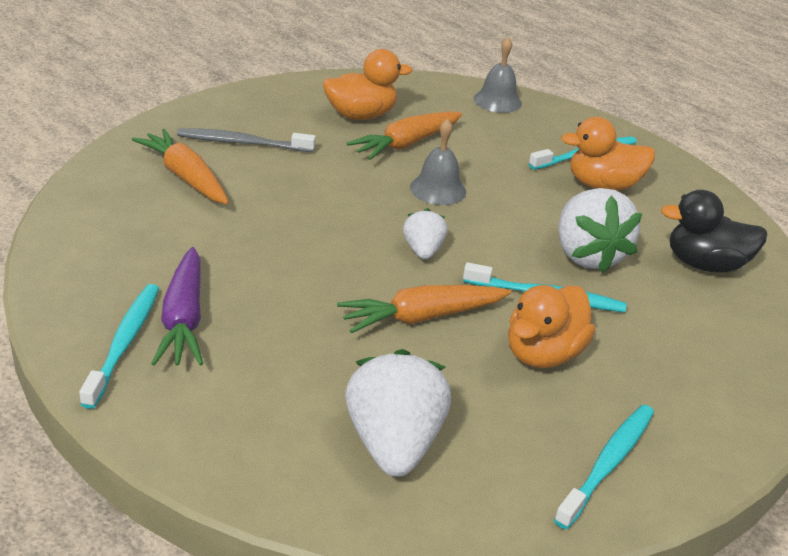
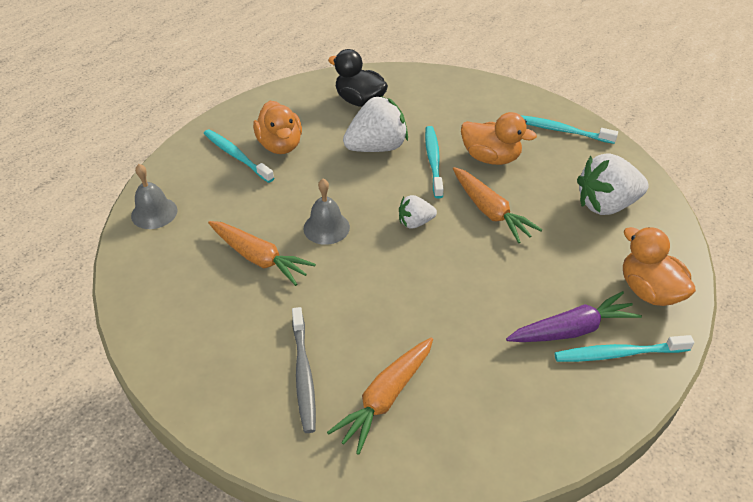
camera: 100 degrees left, 10 degrees up
(361, 115) = (214, 299): orange duck -> orange duck (648, 291)
(705, 264) = (360, 101): black duck -> black duck turned 135 degrees clockwise

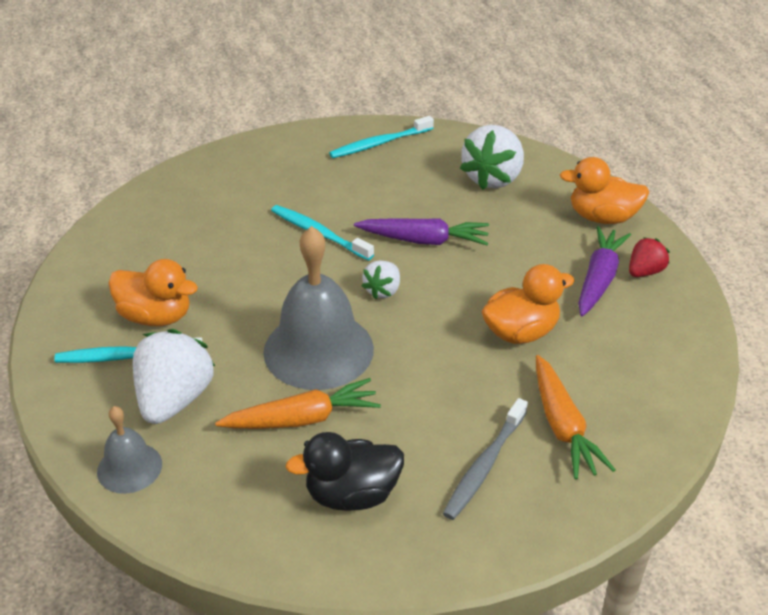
camera: 50 degrees left, 5 degrees down
(303, 374) = (484, 465): grey toothbrush -> grey toothbrush turned 90 degrees clockwise
(326, 227) = (318, 350): grey bell -> grey bell, size x1.92
(360, 101) = (168, 227): black duck -> black duck (352, 494)
(377, 147) = (252, 255): white strawberry -> white strawberry (174, 399)
(490, 158) = (360, 200): orange duck -> orange duck (521, 332)
(490, 211) = (424, 240): orange carrot -> purple carrot
(618, 353) = (645, 272): turquoise toothbrush -> red strawberry

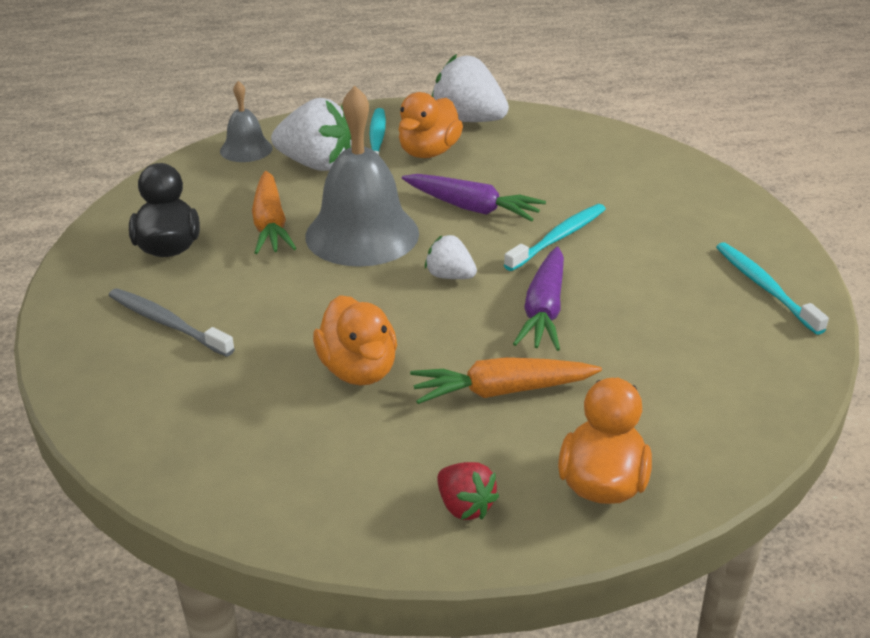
camera: 95 degrees right, 5 degrees down
(493, 178) = (695, 381): white strawberry -> white strawberry (468, 120)
(563, 426) = (197, 383): orange carrot -> orange carrot (501, 391)
(599, 279) = (453, 454): purple carrot -> purple carrot (472, 208)

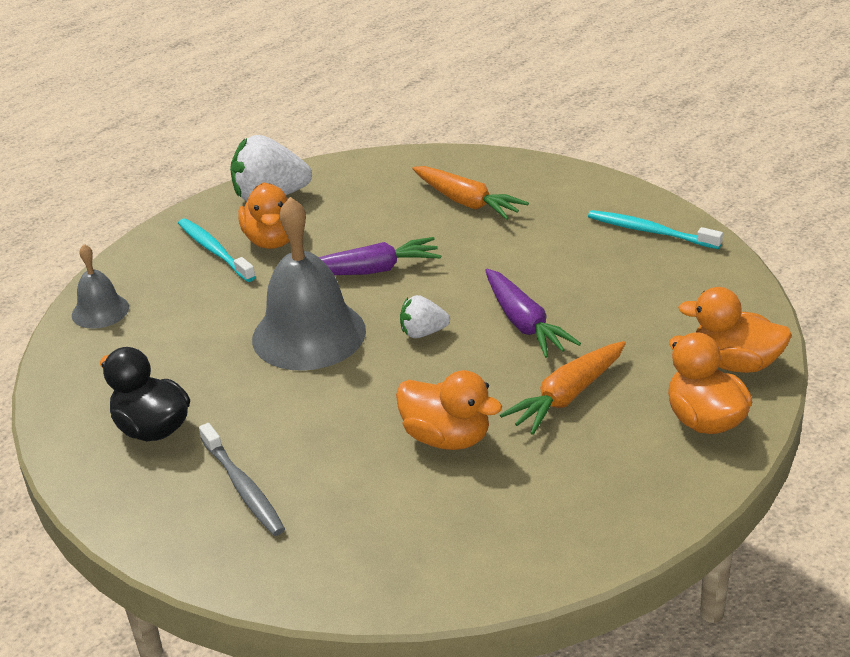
camera: 35 degrees left, 0 degrees up
(167, 323) = (243, 487): grey toothbrush -> grey toothbrush turned 120 degrees counterclockwise
(270, 224) = (218, 364): orange carrot -> orange carrot (467, 202)
(316, 164) = (187, 295): white strawberry -> none
(464, 506) = (640, 486): red strawberry -> none
(558, 238) = (467, 263): turquoise toothbrush -> none
(701, 448) = (735, 363): none -> orange duck

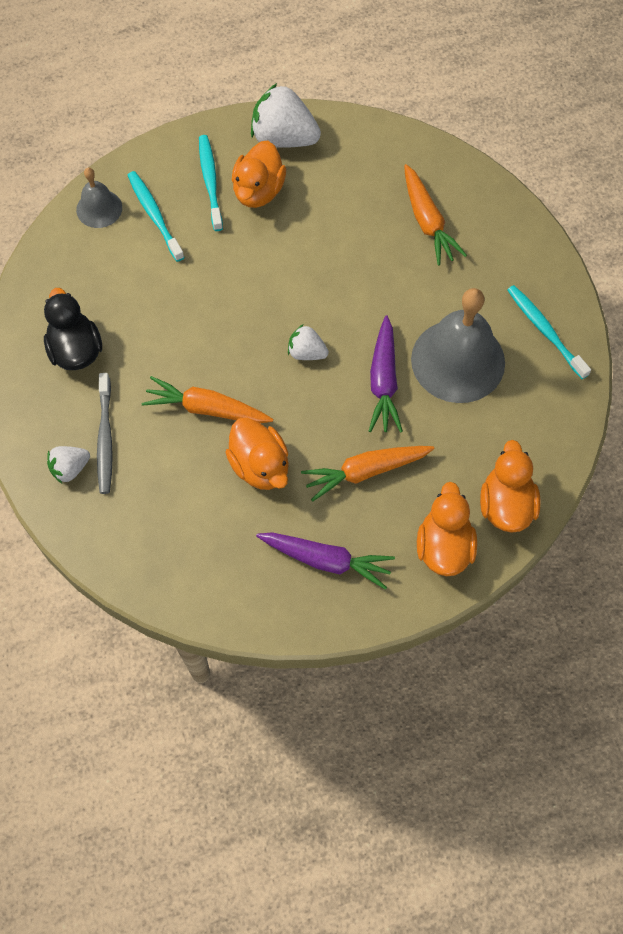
camera: 25 degrees right, 30 degrees up
(169, 294) = (154, 215): none -> turquoise toothbrush
(218, 531) = (70, 468): none -> white strawberry
(309, 334) = (227, 311): grey bell -> grey bell (458, 360)
(346, 416) = (206, 409): none -> orange carrot
(371, 270) = (309, 264): purple carrot -> purple carrot (326, 560)
(735, 363) = (506, 505): orange duck -> orange duck turned 45 degrees clockwise

